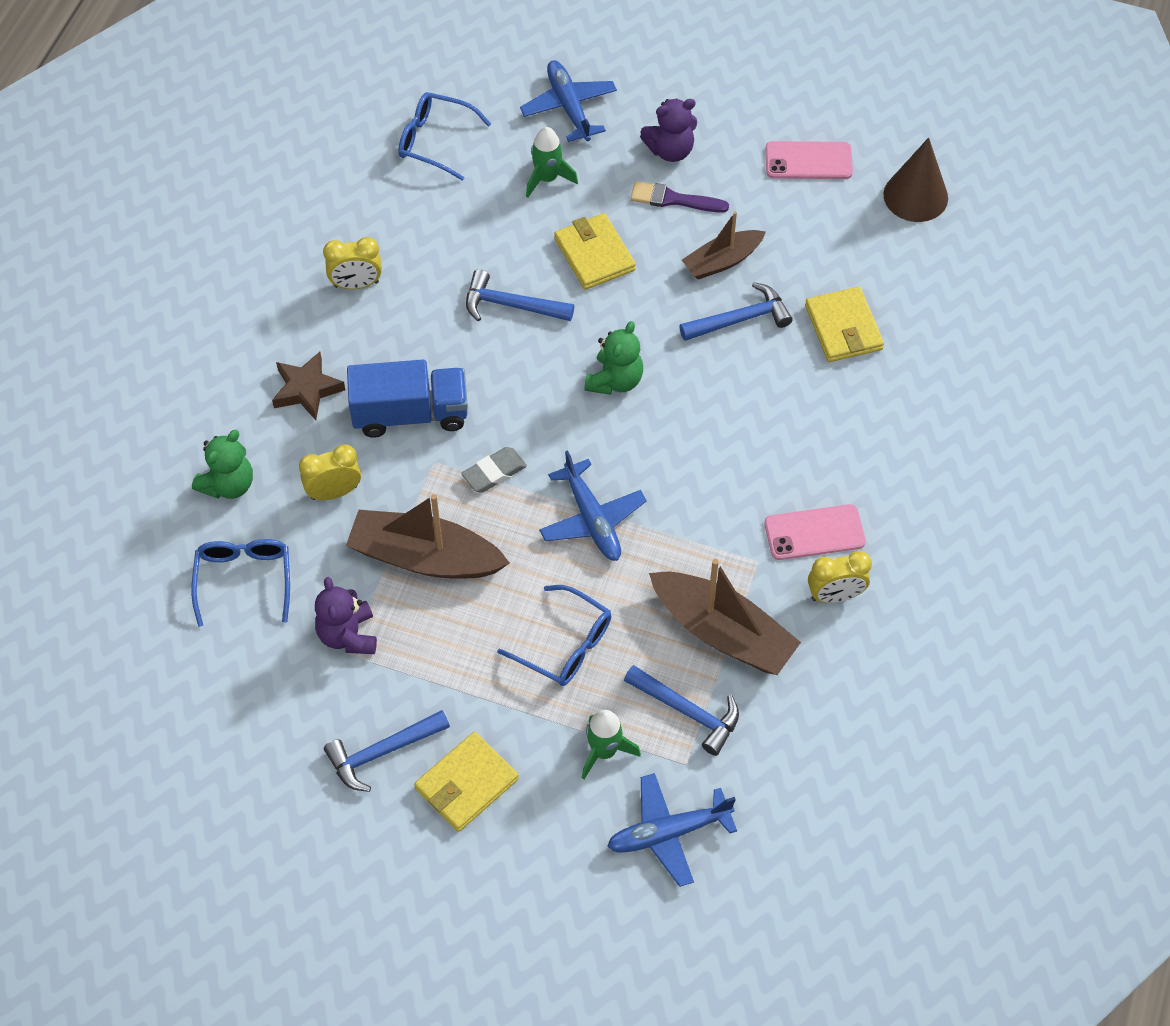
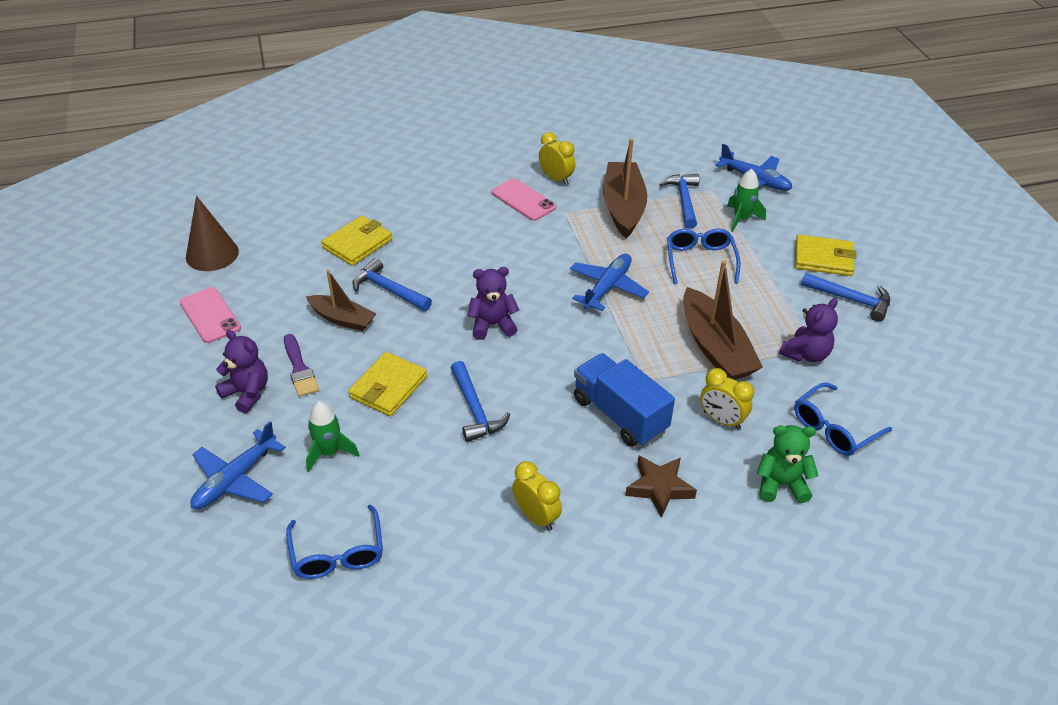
camera: 125 degrees left, 15 degrees down
(494, 473) = (621, 347): grey eraser -> none
(615, 380) = (492, 325): green teddy bear -> purple teddy bear

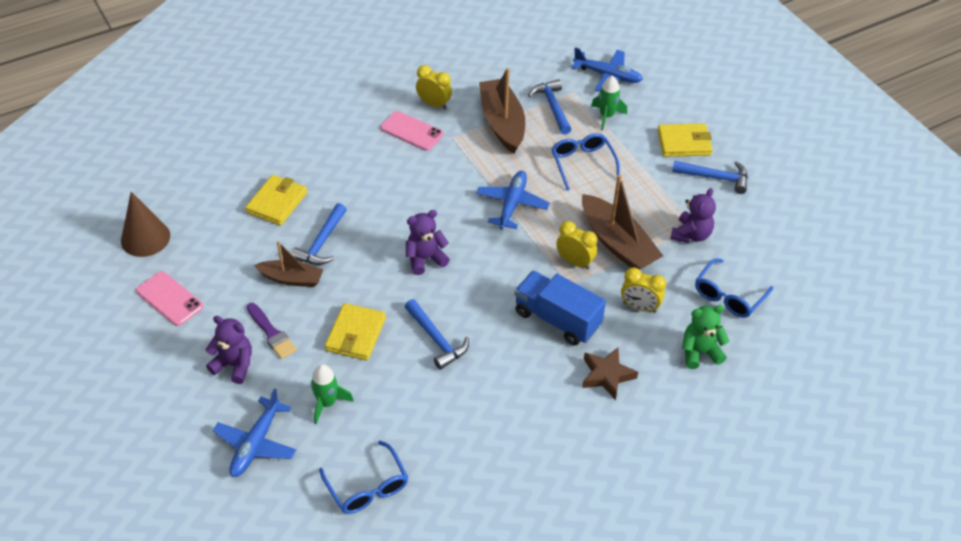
camera: 15 degrees left, 5 degrees up
(388, 290) = (322, 243): blue hammer -> blue hammer turned 90 degrees counterclockwise
(536, 517) = (517, 421): yellow clock -> yellow clock (575, 262)

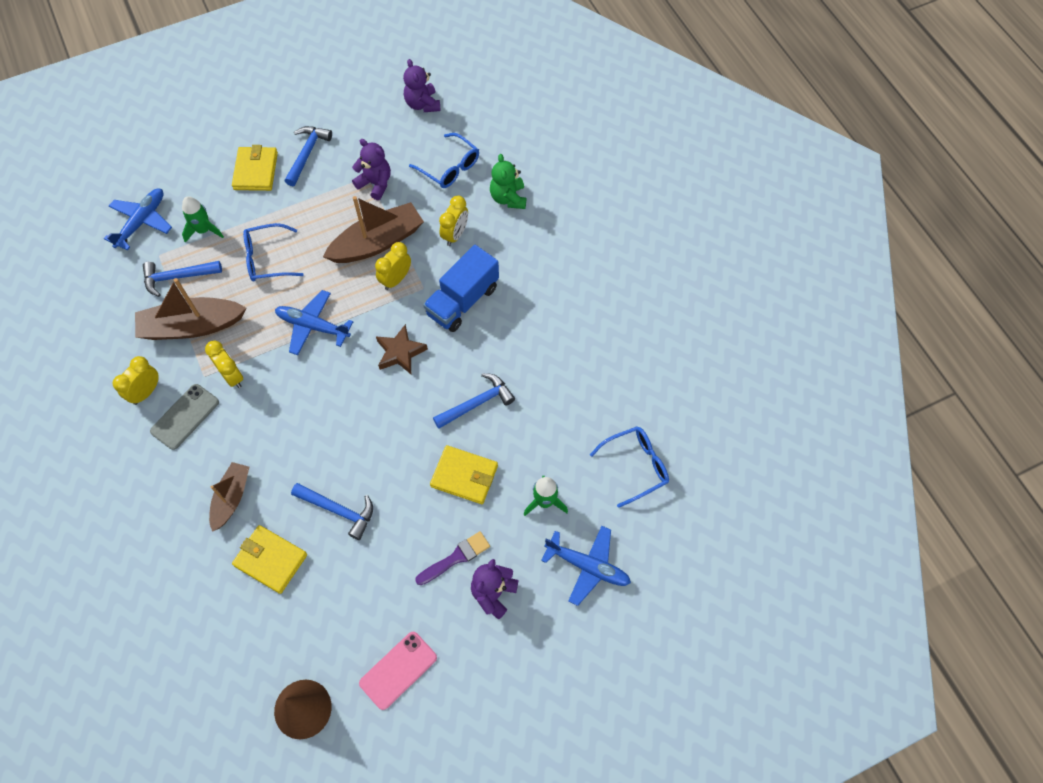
camera: 85 degrees left, 15 degrees up
(291, 279) = (385, 540): brown boat -> brown boat (231, 498)
(412, 131) = (185, 416): pink phone -> grey phone
(425, 259) = (375, 409): purple teddy bear -> purple teddy bear (422, 104)
(453, 156) = (232, 376): none -> yellow clock
(607, 375) = (528, 269): brown star -> brown star (400, 352)

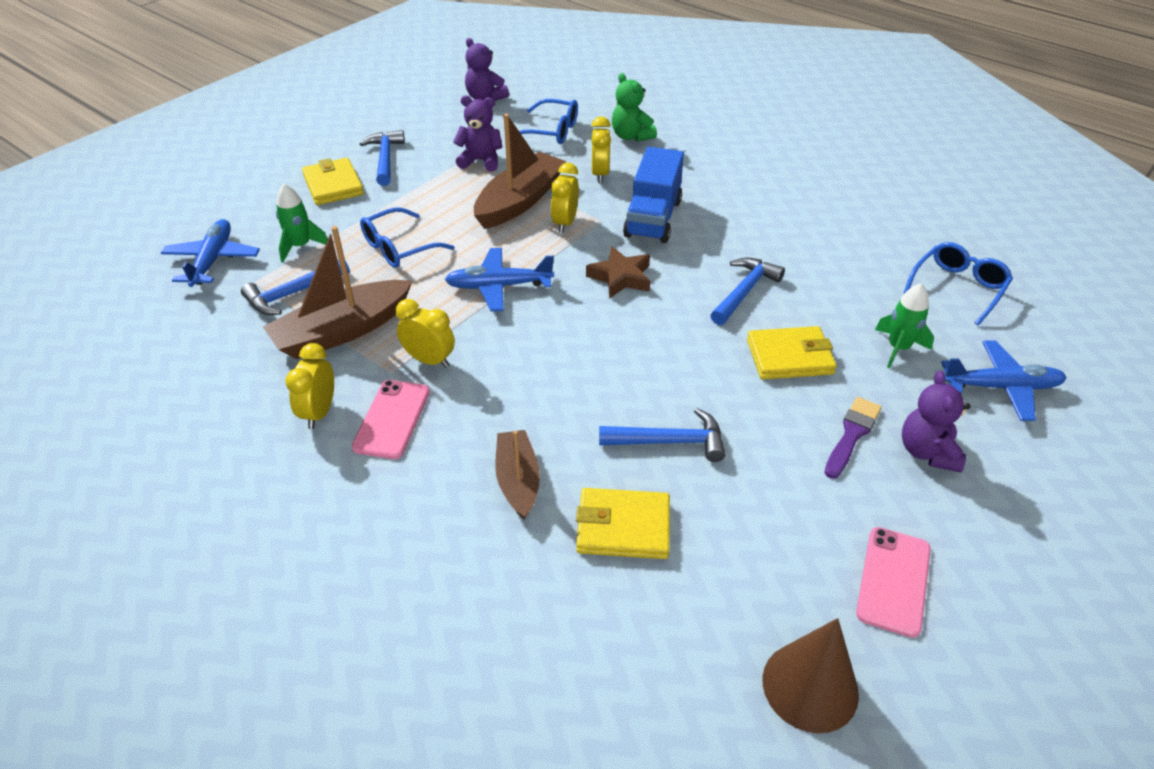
camera: 25 degrees left, 20 degrees down
(185, 416) = (392, 419): grey phone -> pink phone

